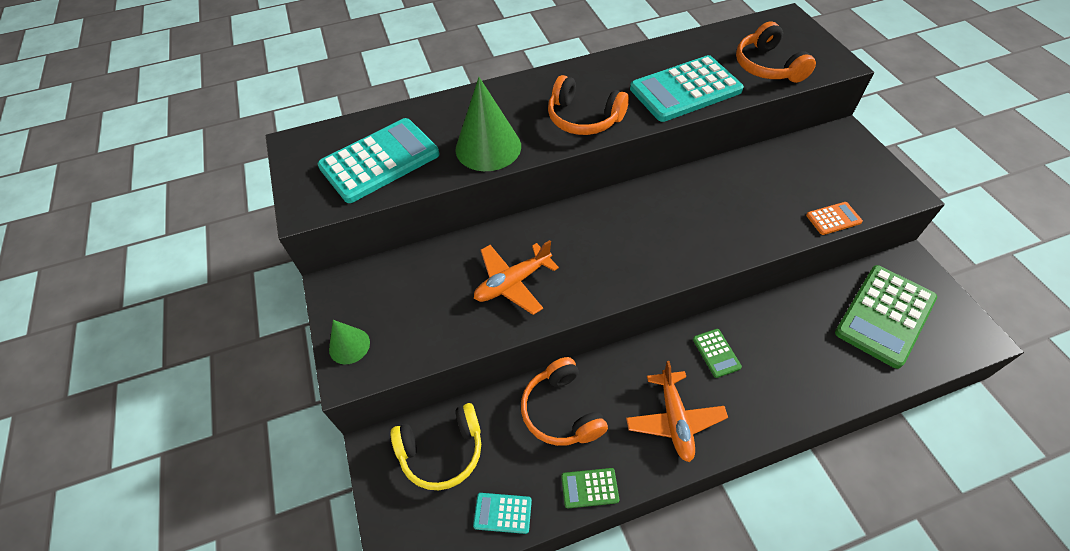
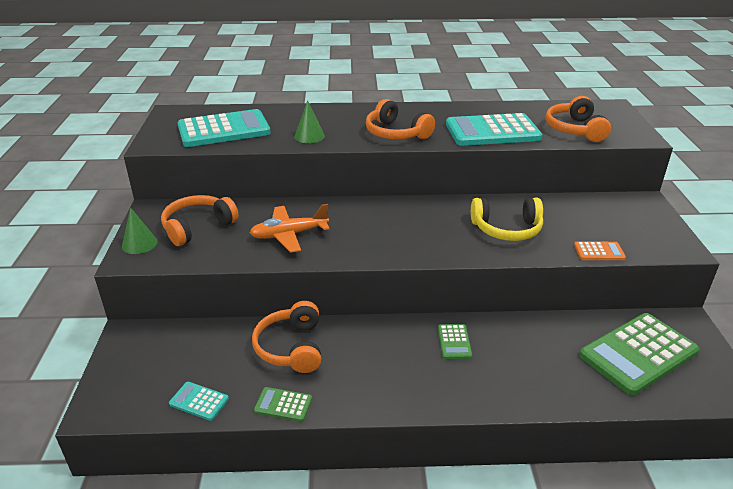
camera: 15 degrees right, 20 degrees down
(403, 300) = (198, 227): none -> orange headphones
(442, 451) = (176, 348): yellow headphones -> yellow headphones (507, 229)
(488, 147) = (309, 136): green cone -> green cone, size x0.56
(674, 420) = (388, 378): orange plane -> none

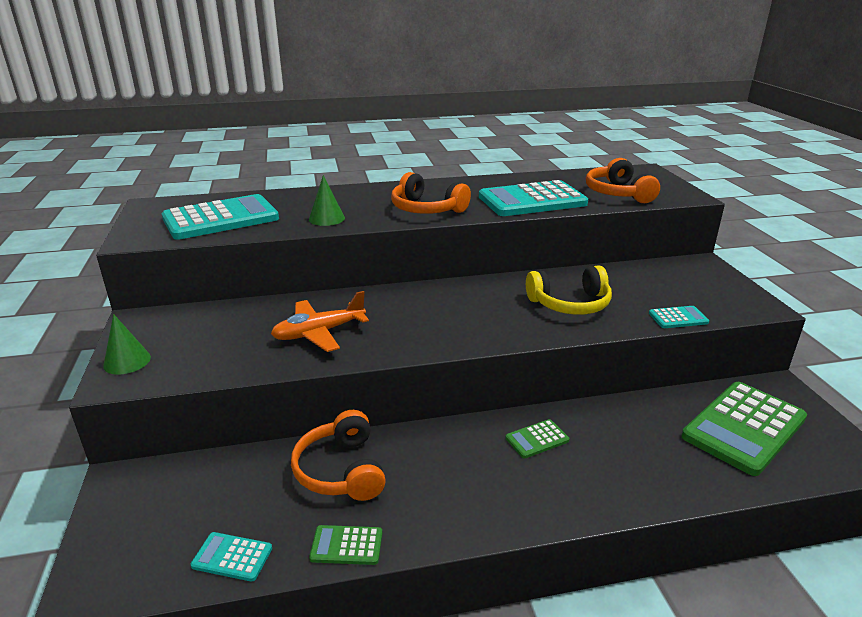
camera: 10 degrees left, 5 degrees down
(198, 227) = (201, 334): orange headphones -> none
(454, 342) = (537, 439): green calculator -> green calculator turned 75 degrees clockwise
(599, 252) = (678, 318): orange calculator -> turquoise calculator

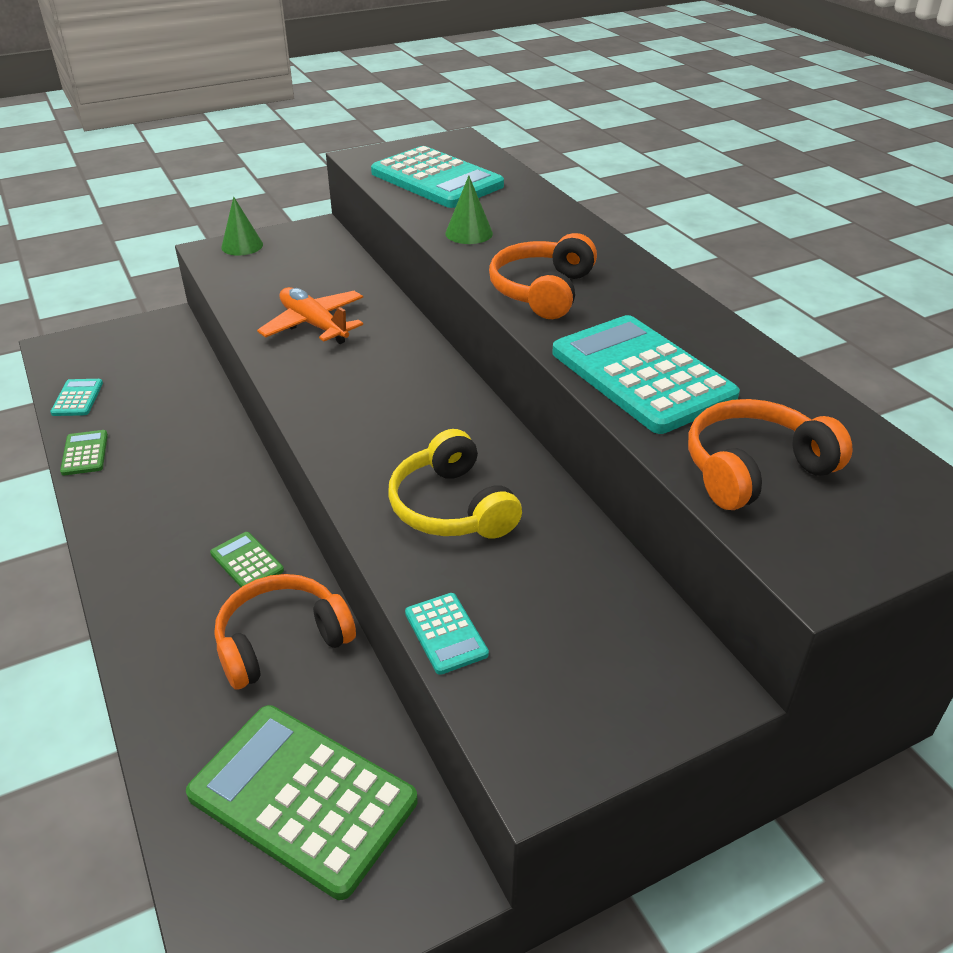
camera: 75 degrees right, 10 degrees up
(341, 470) = (184, 428): orange headphones -> orange headphones (282, 641)

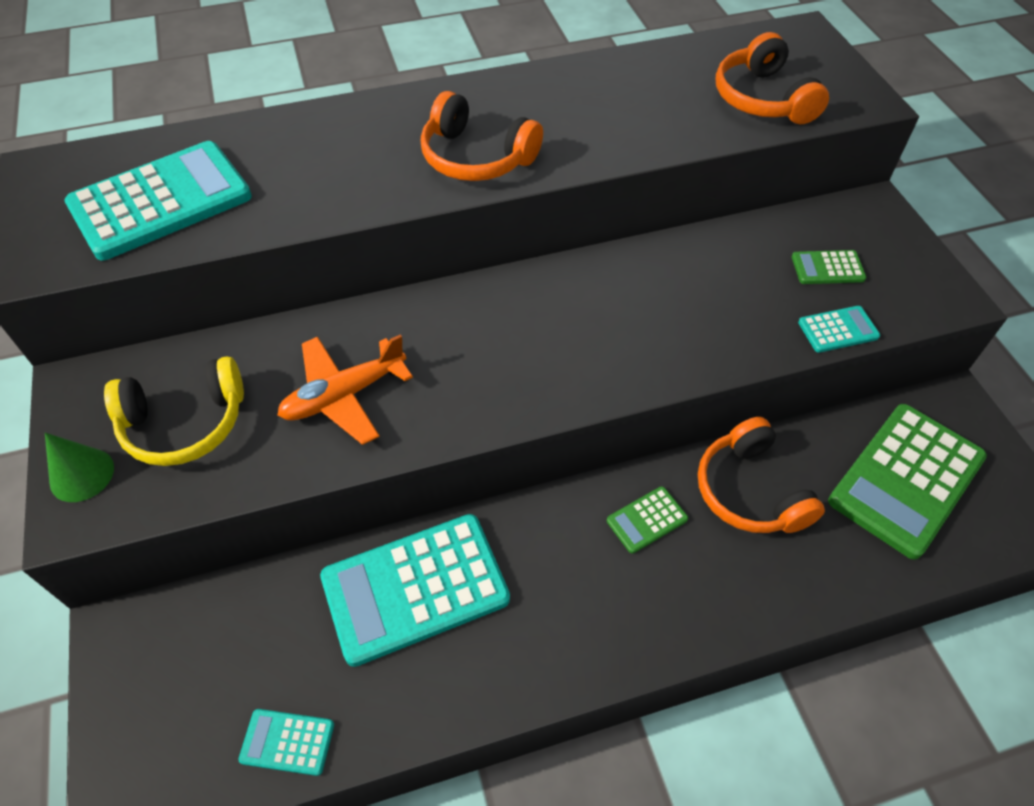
camera: 80 degrees left, 15 degrees up
(85, 453) = (425, 712): green calculator -> green calculator (827, 268)
(451, 507) = (690, 309): yellow headphones -> yellow headphones (185, 423)
(469, 233) = (326, 191): green cone -> none
(641, 375) = (634, 125): turquoise calculator -> turquoise calculator (415, 588)

